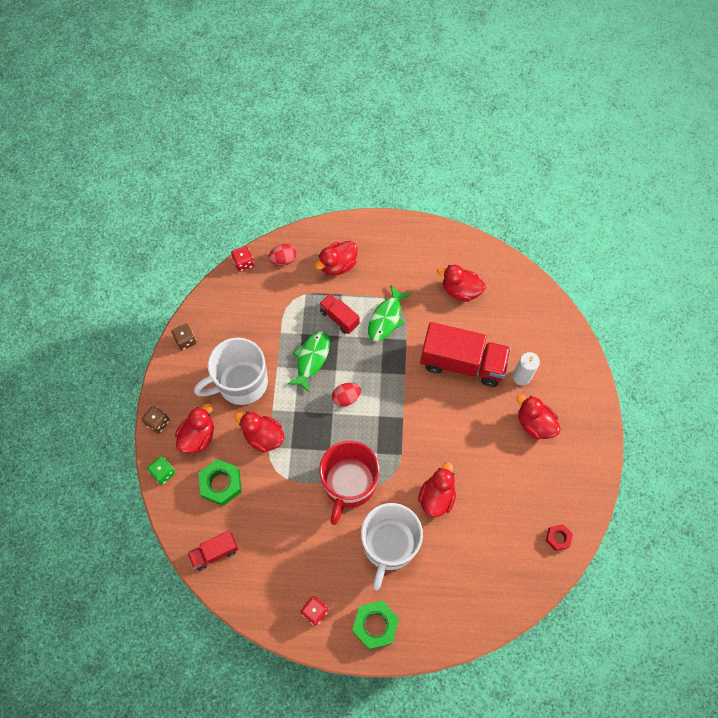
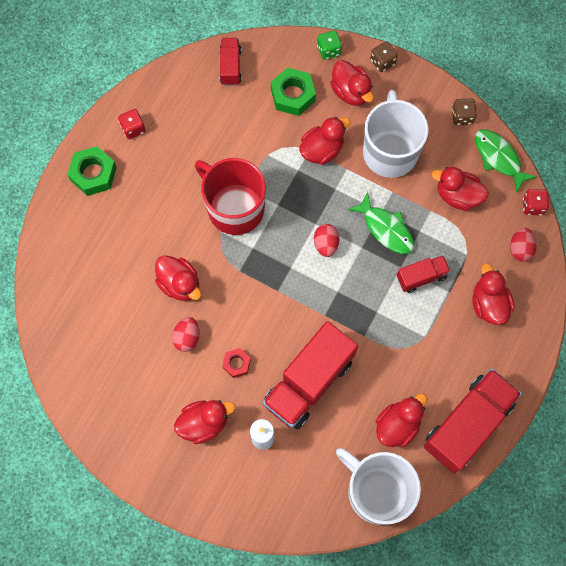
camera: 115 degrees right, 5 degrees up
(258, 318) = (457, 196): none -> red duck
(386, 318) = (399, 326): green fish -> green fish (498, 158)
(389, 545) = (157, 218): white mug -> white mug (376, 491)
(435, 247) = (467, 424): none -> red truck
(477, 469) = (187, 337): none -> red egg
(558, 538) = (78, 381): red nut -> red nut (236, 364)

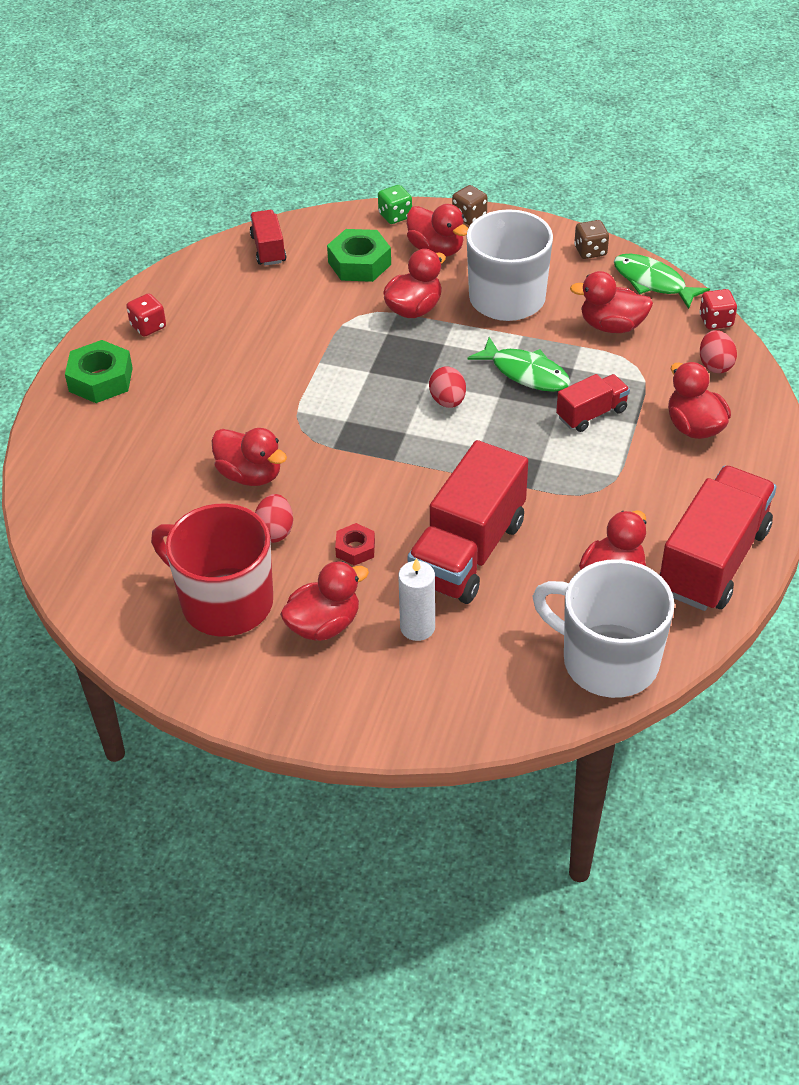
camera: 10 degrees left, 25 degrees down
(234, 208) = (309, 384): red mug -> red mug (224, 602)

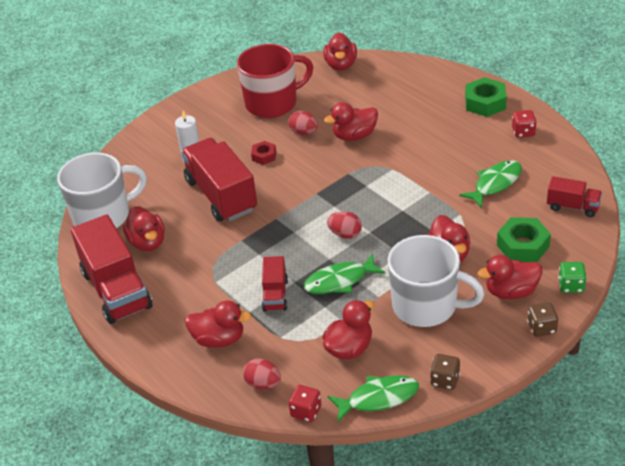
camera: 125 degrees right, 5 degrees down
(267, 316) = (495, 183): none -> green fish
(324, 625) = (226, 130): red duck -> red duck (341, 65)

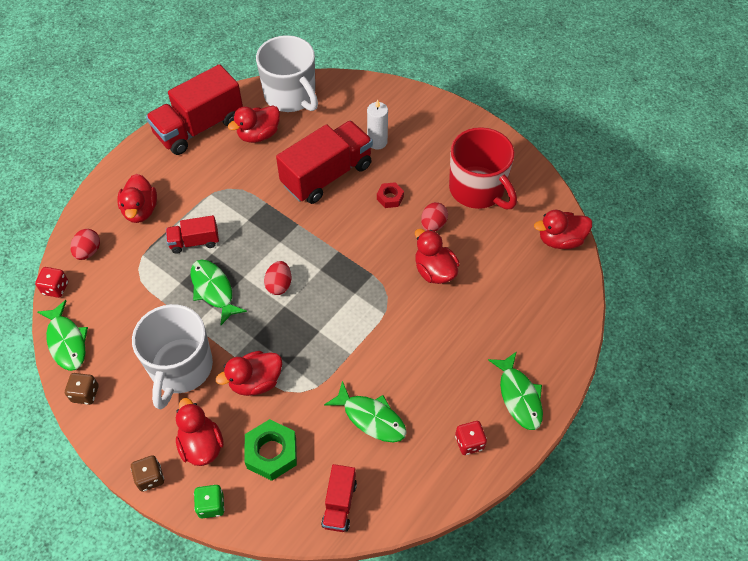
camera: 75 degrees right, 15 degrees up
(349, 348) = (127, 310): red duck -> none
(485, 103) = (519, 396): green nut -> green fish

